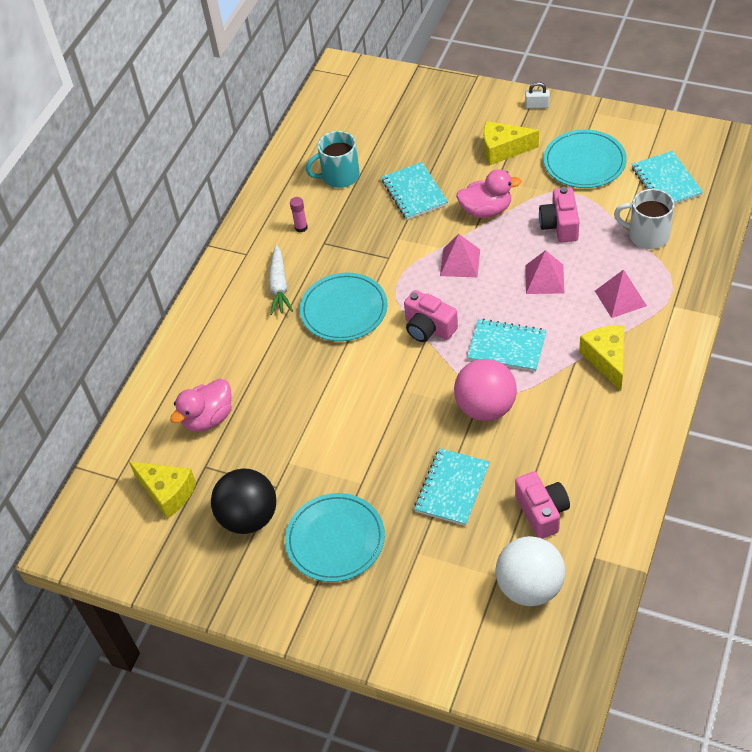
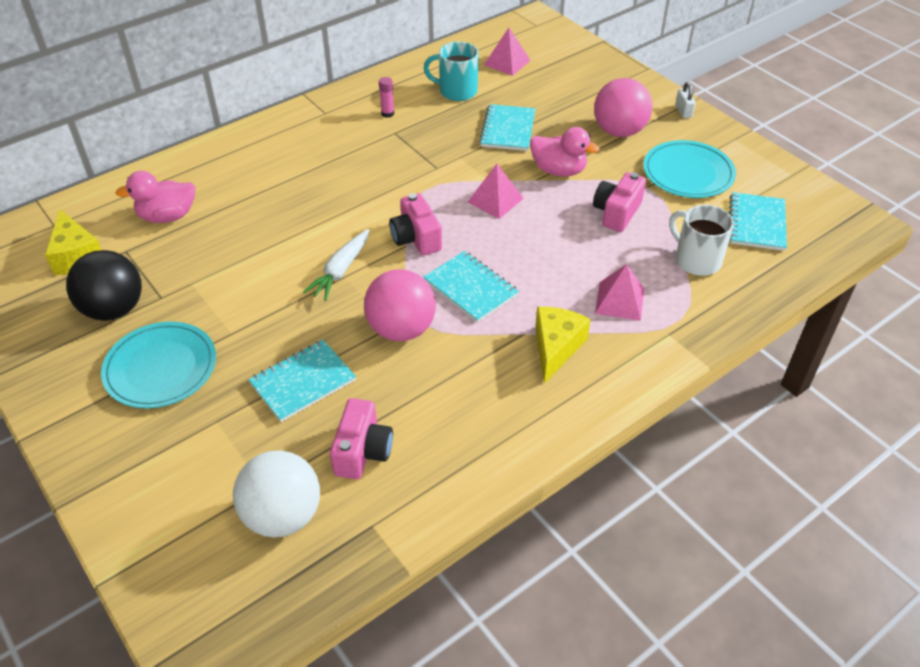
camera: 25 degrees right, 5 degrees down
(279, 286) = (326, 147): white carrot -> white carrot (340, 270)
(344, 310) = (359, 189): turquoise plate -> none
(503, 150) = (619, 131): yellow cheese -> pink ball
(537, 105) = (683, 111): white padlock -> white padlock turned 45 degrees clockwise
(544, 279) = (560, 249): pink pyramid -> pink pyramid (507, 62)

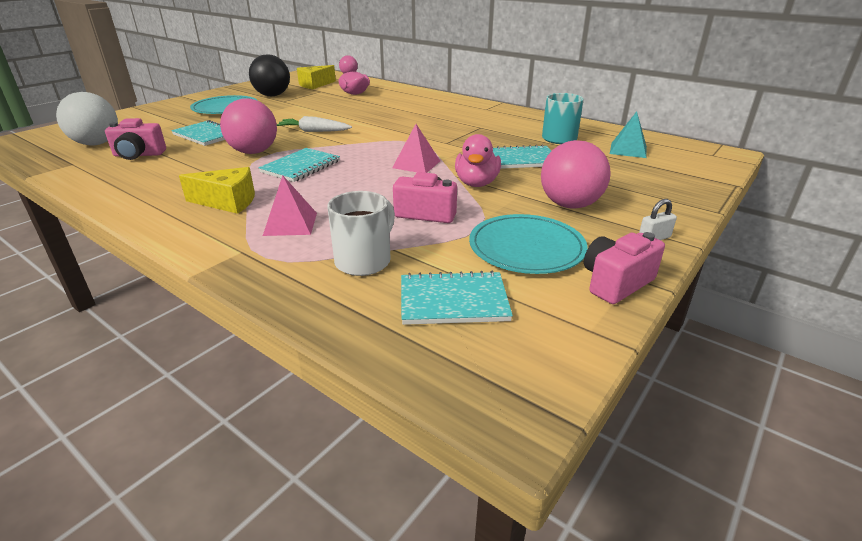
camera: 75 degrees right, 15 degrees down
(387, 113) = (503, 123): pink glue stick -> none
(416, 238) = (355, 146): pink camera -> pink camera (615, 283)
(507, 62) = (628, 150): pink pyramid -> turquoise pyramid

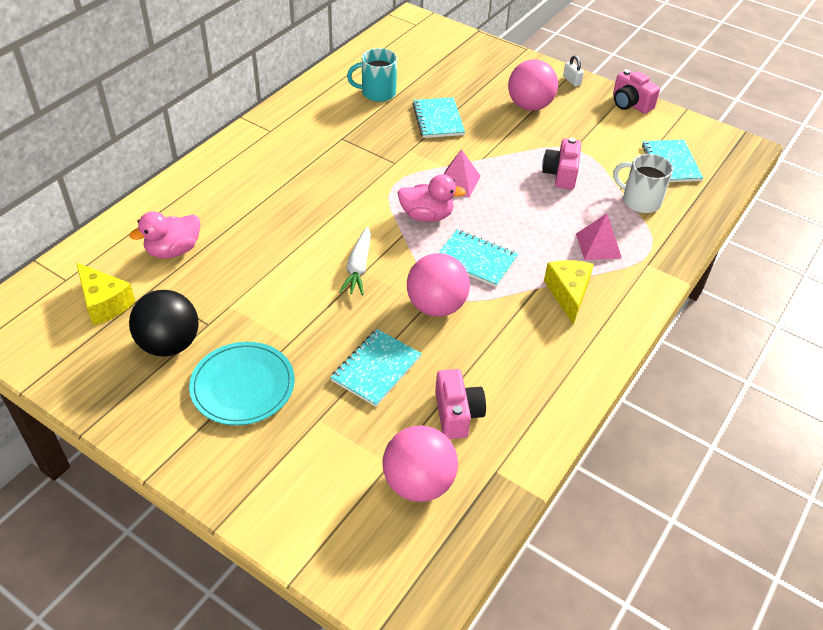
camera: 95 degrees left, 15 degrees up
(97, 144) = (418, 483): white ball -> pink ball
(476, 183) = (497, 147): pink duck -> pink duck (427, 216)
(526, 248) = (600, 131): turquoise plate -> none
(628, 150) = (407, 61): turquoise pyramid -> none

